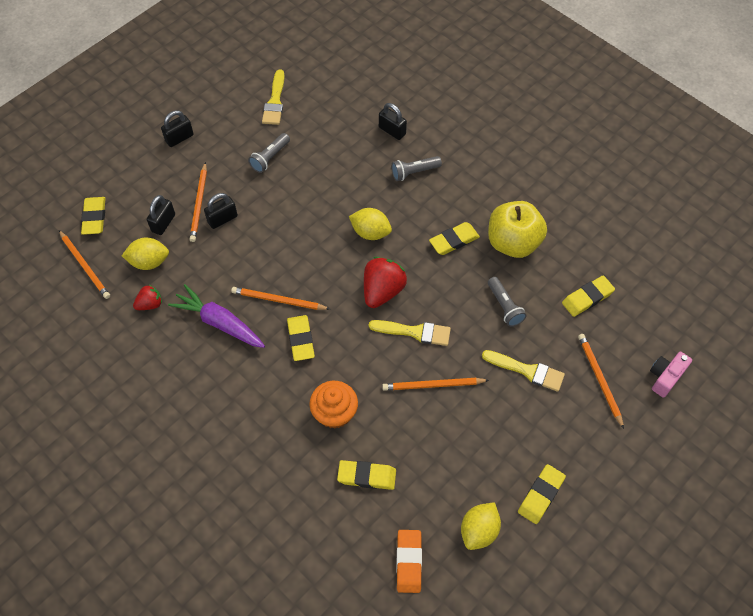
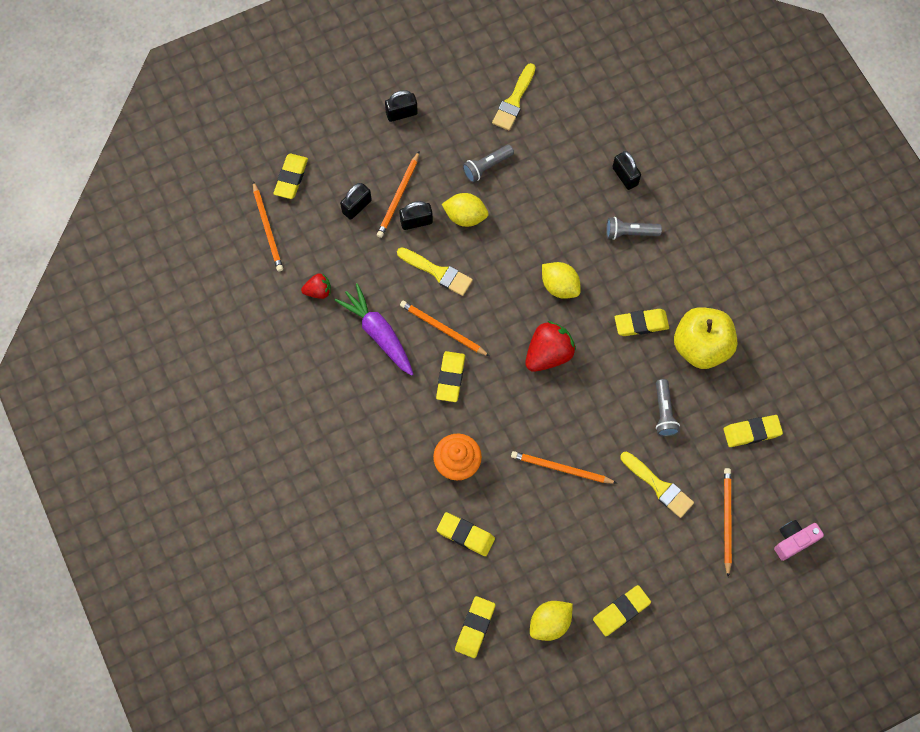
camera: 20 degrees right, 10 degrees up
(149, 262) = (330, 245): yellow lemon -> yellow lemon (465, 216)
(409, 562) = (475, 627): orange eraser -> yellow eraser
(414, 332) = (564, 408): yellow brush -> yellow brush (437, 272)

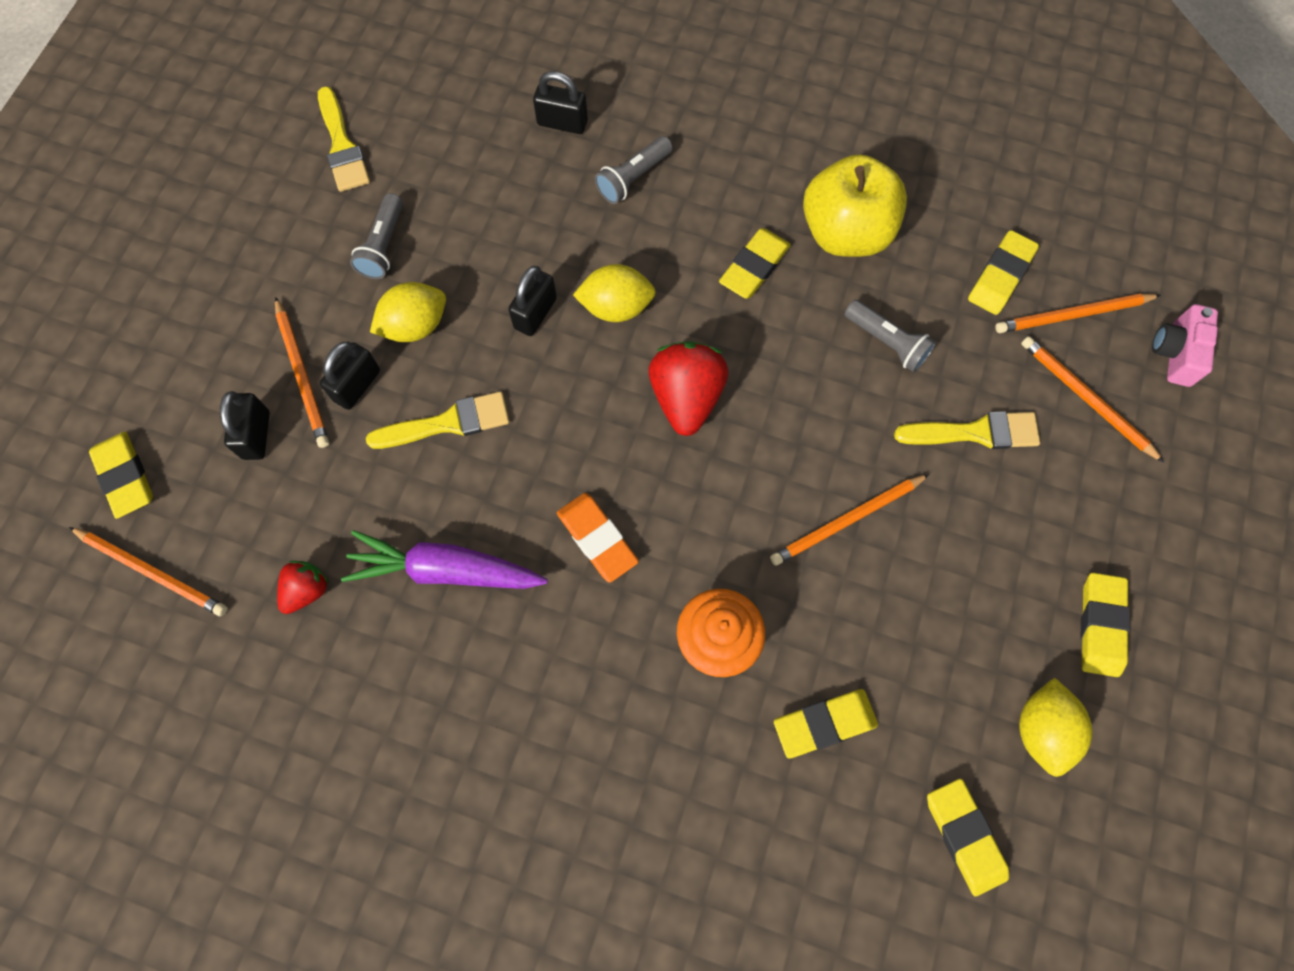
camera: 45 degrees left, 0 degrees up
(401, 113) = (208, 273): black padlock -> black padlock (535, 313)
(442, 329) = (525, 487): orange pencil -> orange pencil (1072, 315)
(450, 378) = (597, 538): yellow eraser -> orange eraser

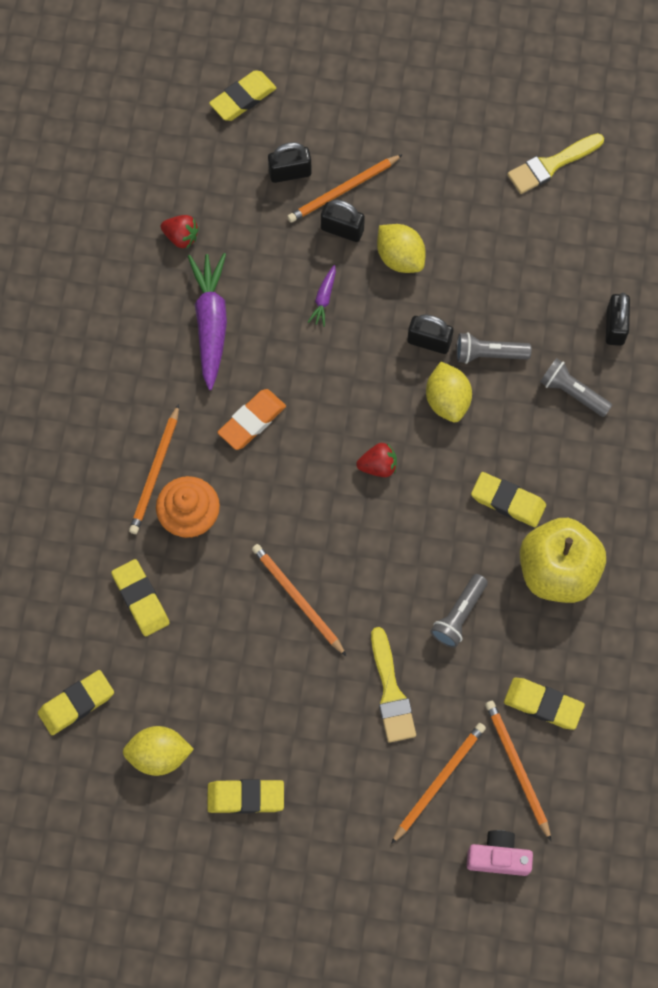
camera: 80 degrees right, 0 degrees up
(152, 572) = (178, 137): orange pencil -> orange pencil (155, 472)
(384, 246) = (465, 218): grey flashlight -> grey flashlight (488, 354)
(447, 423) = (324, 299): yellow brush -> purple carrot
(686, 398) = (378, 466): red strawberry -> red strawberry, size x0.56

